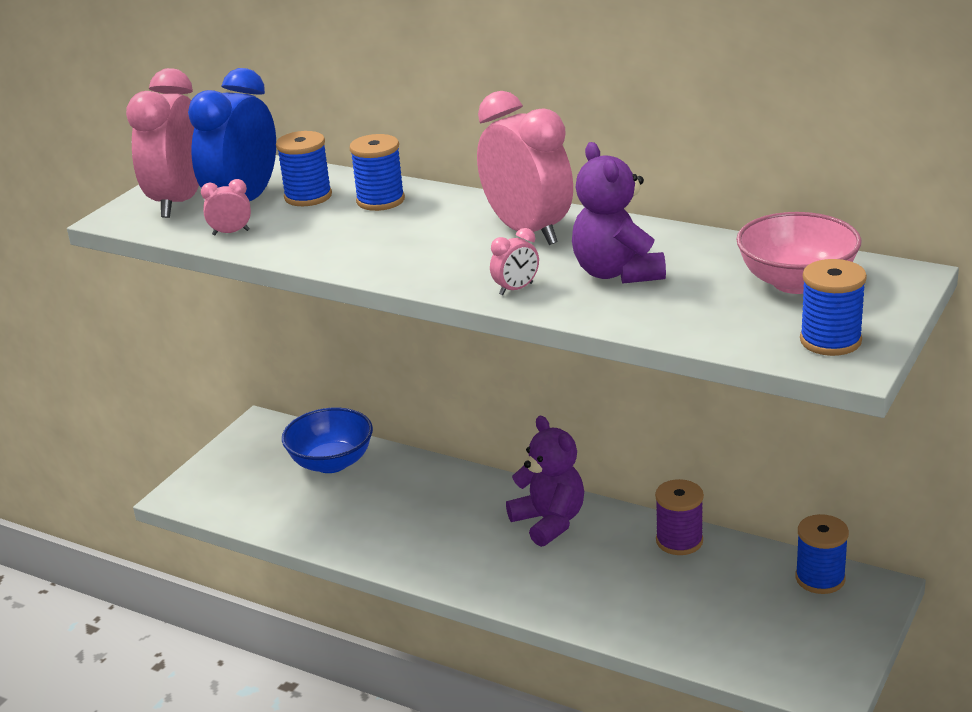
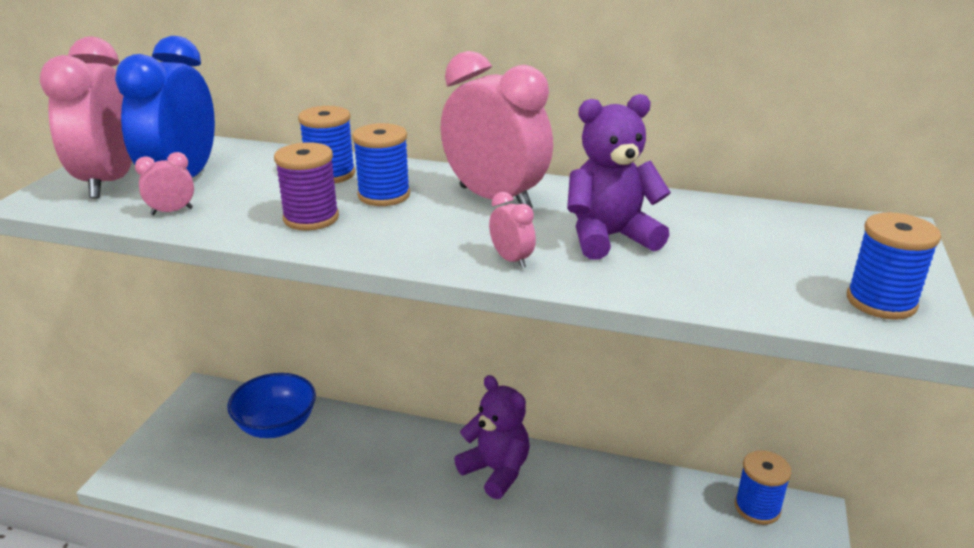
camera: 15 degrees left, 0 degrees up
(308, 196) = (252, 172): blue spool -> blue spool (384, 195)
(516, 289) = (511, 260): pink clock -> pink clock turned 75 degrees counterclockwise
(617, 273) = (609, 238): purple teddy bear -> purple teddy bear turned 105 degrees clockwise
(679, 541) = (620, 480): purple spool -> purple spool (311, 218)
(796, 282) = (796, 239): pink bowl -> none

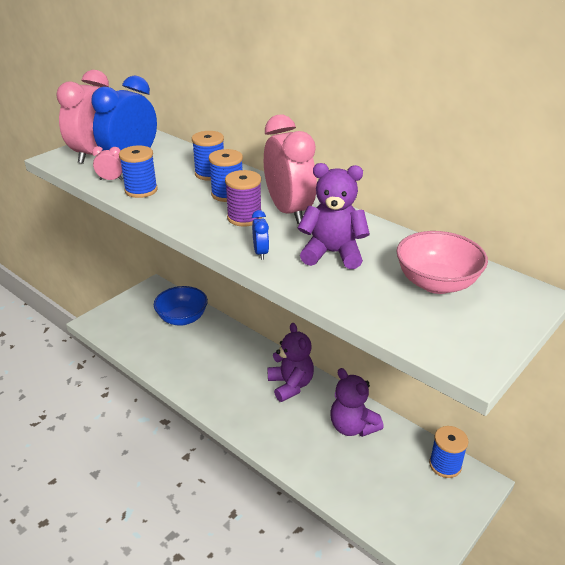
camera: 25 degrees right, 5 degrees up
(311, 218) = (176, 200): purple spool -> purple spool (244, 218)
(511, 260) = (260, 253): pink clock -> blue clock
(614, 499) = (352, 427): none -> purple teddy bear
(774, 242) = (436, 283): none -> pink bowl
(881, 302) = (462, 341): blue spool -> blue spool (141, 190)

